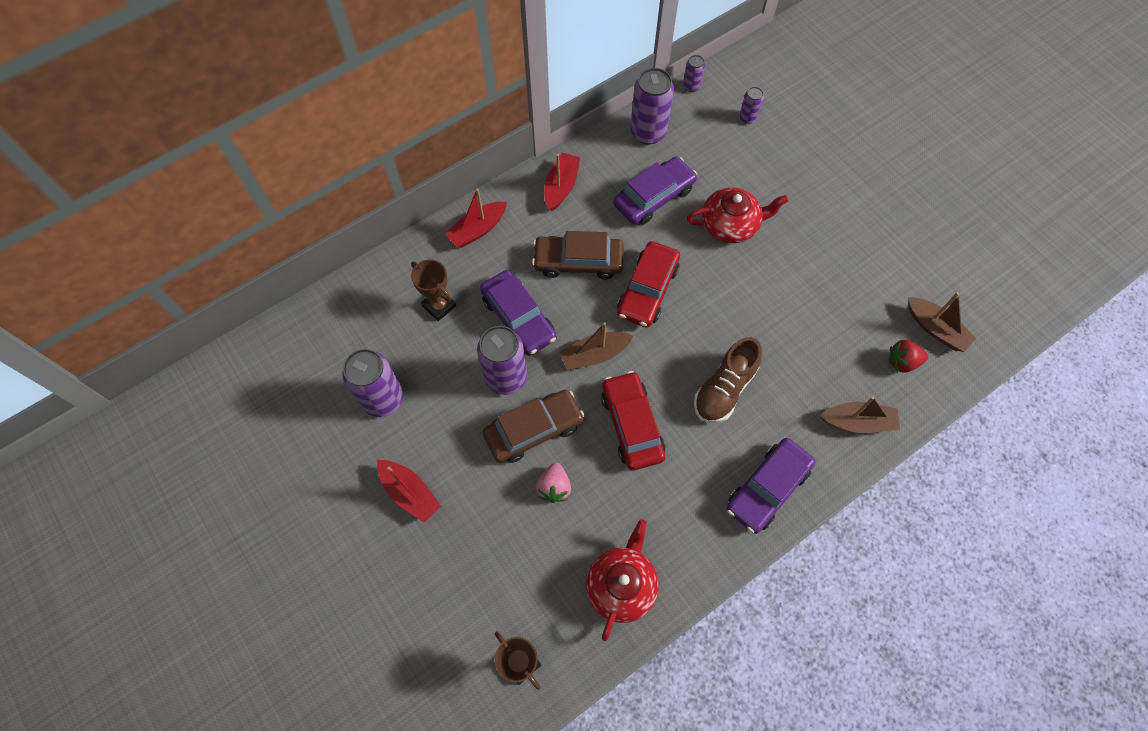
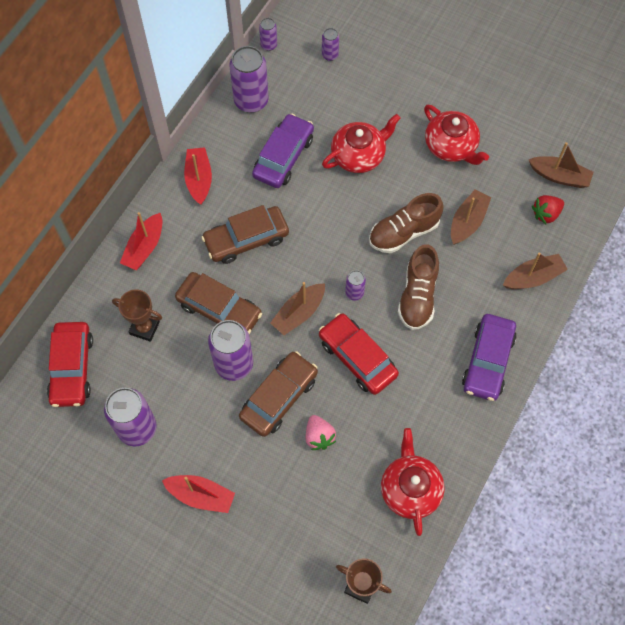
camera: 25 degrees left, 0 degrees up
(518, 318) = (219, 309): purple car -> brown car
(647, 290) = (316, 239): red car -> red car (72, 368)
(660, 358) = (354, 293): none -> purple can
(740, 319) = (403, 232): none -> brown shoe
(813, 335) = (467, 222): none -> brown boat
(831, 253) = (451, 146): none -> red teapot

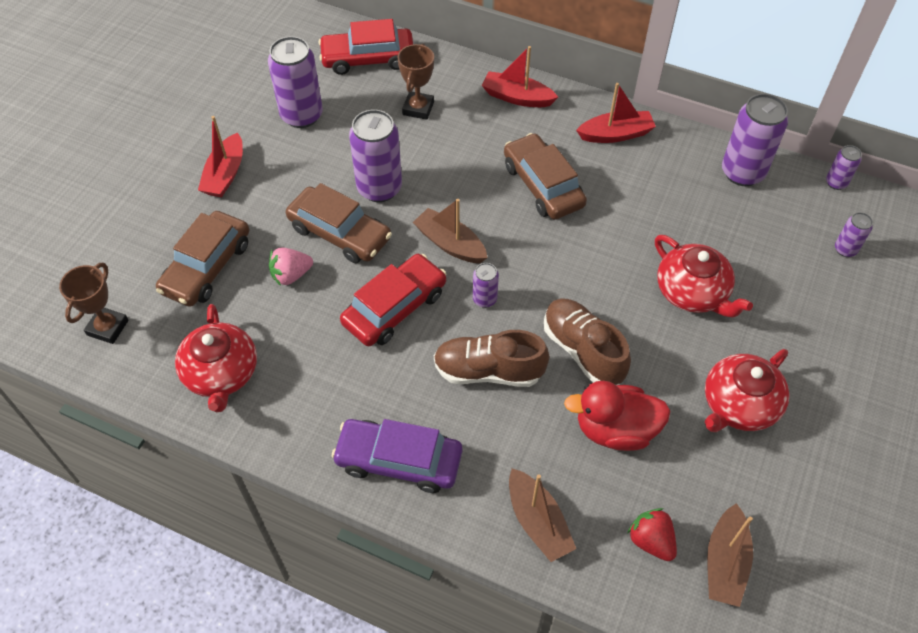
camera: 85 degrees right, 10 degrees down
(219, 309) = (447, 169): brown car -> brown car (207, 267)
(283, 157) = (668, 212): purple car -> none
(410, 489) = (221, 373): red teapot -> red teapot turned 90 degrees clockwise
(467, 222) = (615, 430): brown boat -> red duck

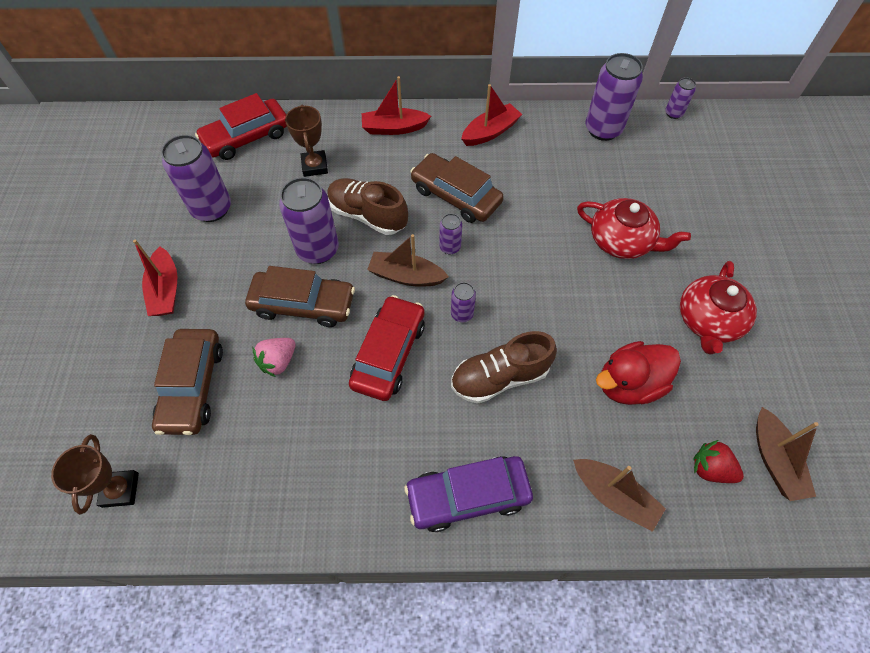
camera: 25 degrees left, 5 degrees up
(221, 373) = (260, 486): red teapot -> none
(583, 350) = (565, 325): brown shoe -> brown shoe (367, 215)
(845, 249) = (710, 163): purple can -> purple can (450, 247)

